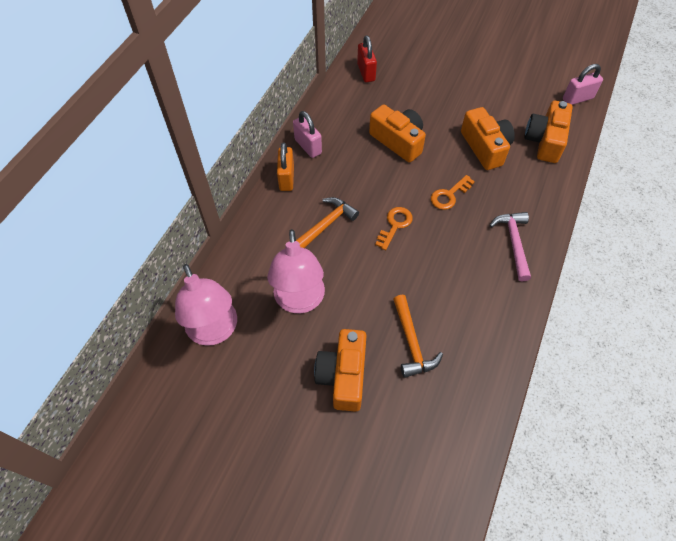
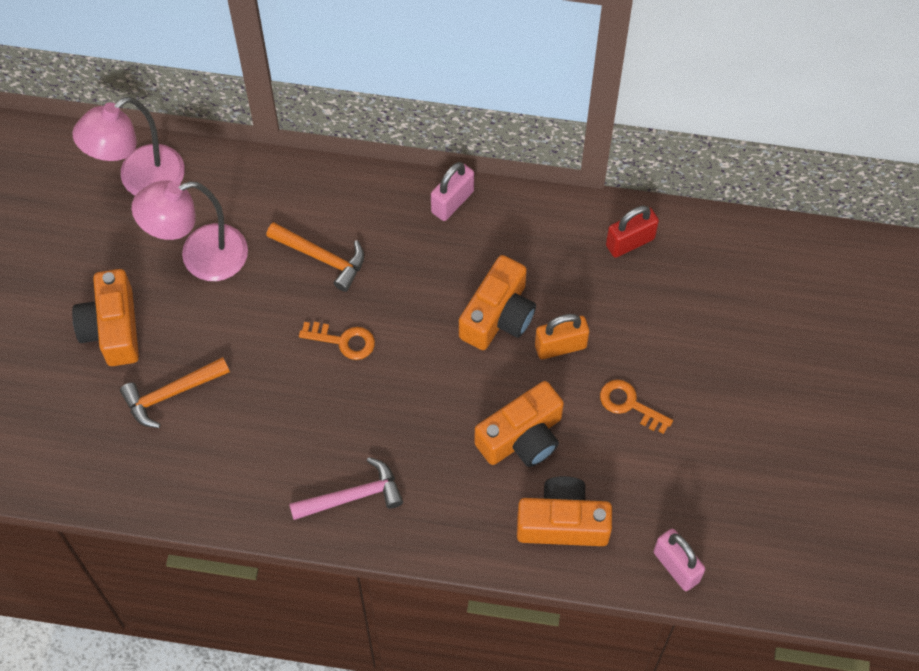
camera: 75 degrees right, 5 degrees up
(286, 178) = (387, 191): orange padlock -> orange padlock (560, 346)
(343, 376) = (113, 328): orange camera -> orange camera turned 90 degrees counterclockwise
(449, 195) = (415, 401): orange key -> orange key (629, 404)

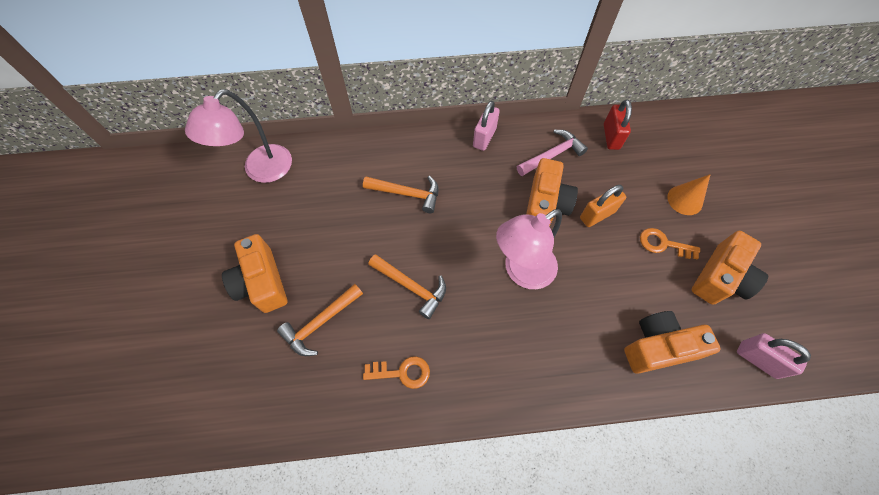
camera: 15 degrees left, 0 degrees up
(200, 257) = (318, 214): pink lamp -> pink lamp (521, 271)
(291, 378) = (411, 286): none -> orange hammer
(343, 341) = (442, 249): orange key -> orange key (402, 372)
(353, 496) = (490, 370): pink hammer -> pink hammer (552, 155)
(522, 437) = (599, 287): orange camera -> orange camera (720, 277)
(630, 242) = (611, 137): red padlock -> red padlock turned 45 degrees counterclockwise
(688, 355) = (685, 200): none -> orange cone

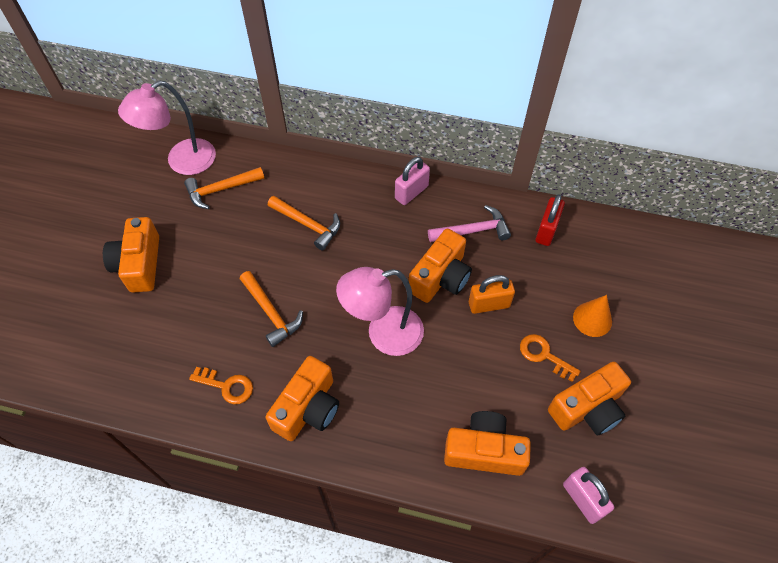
camera: 20 degrees right, 5 degrees down
(320, 323) = (174, 317): orange hammer -> orange hammer (221, 190)
(487, 365) = (308, 408): none -> orange camera

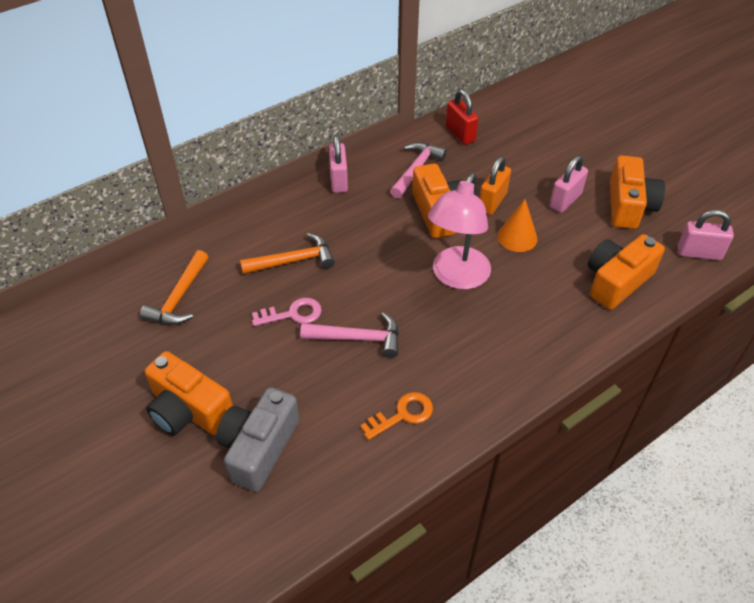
camera: 50 degrees left, 10 degrees down
(139, 322) = (259, 448): none -> grey camera
(182, 162) = (107, 308): pink lamp -> none
(260, 260) = (292, 314): none -> pink key
(271, 313) = (358, 338): orange hammer -> pink hammer
(308, 408) = (480, 368): orange camera -> none
(544, 355) = (565, 201): orange key -> pink padlock
(592, 319) = (559, 159): orange cone -> orange cone (517, 237)

